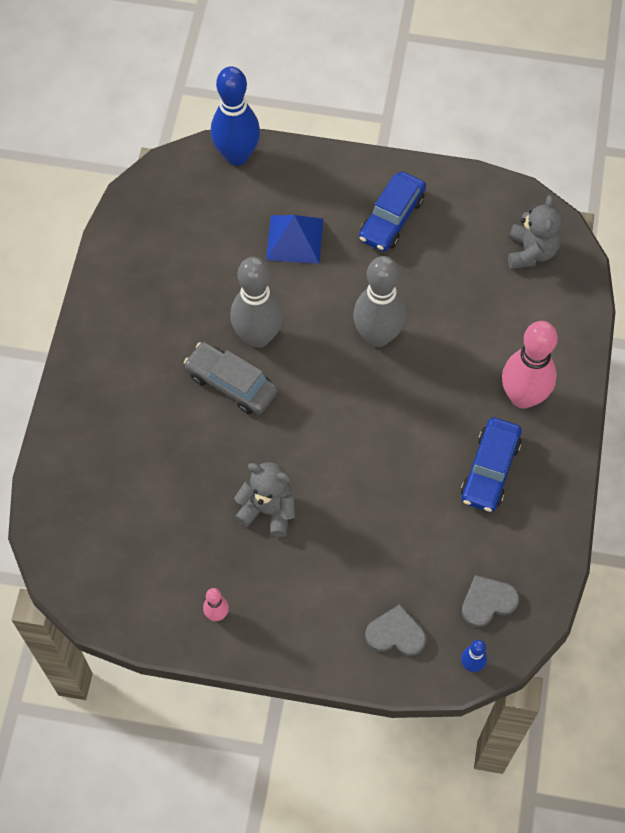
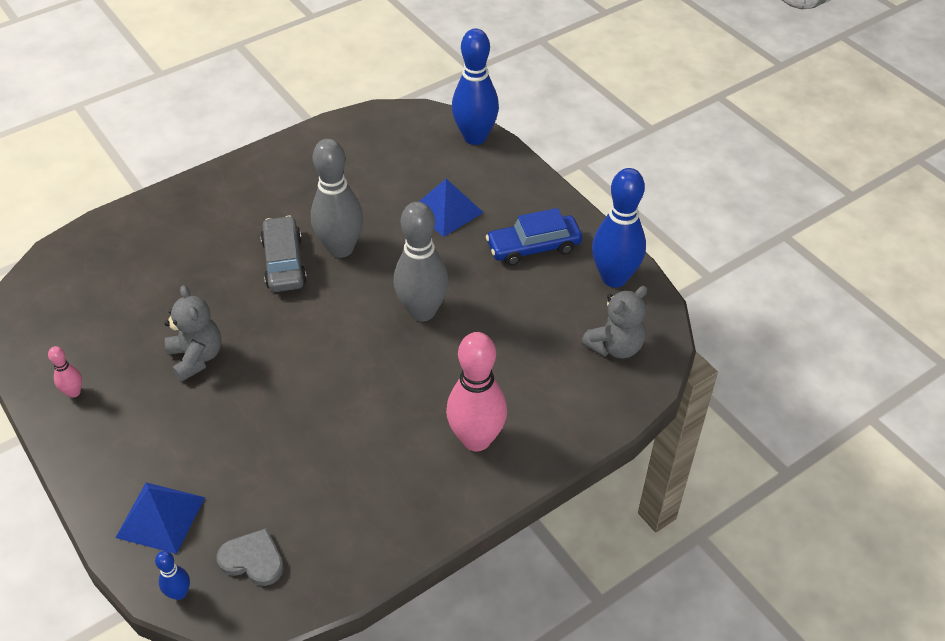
camera: 45 degrees right, 15 degrees down
(396, 634) = (160, 517): grey heart -> blue pyramid
(472, 198) = (614, 278): none -> blue bowling pin
(490, 470) = (382, 468): blue car -> none

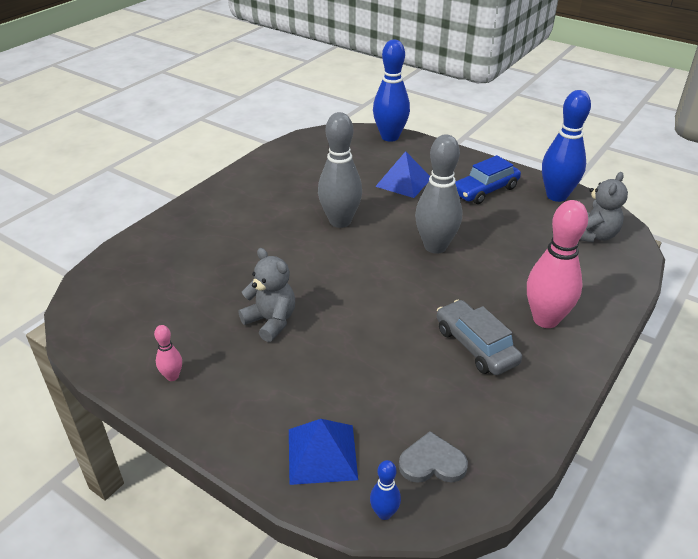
camera: 20 degrees left, 10 degrees down
(284, 262) = (300, 240): grey car -> grey car (476, 346)

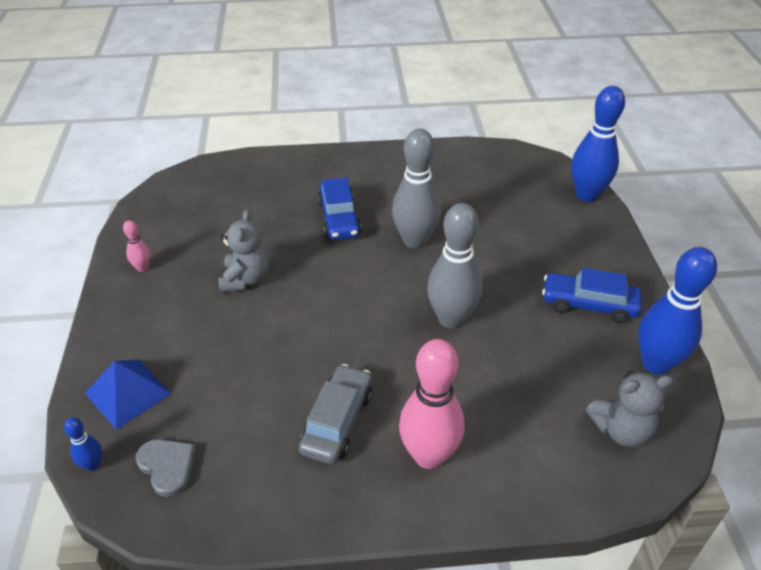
camera: 50 degrees right, 5 degrees up
(267, 241) = (339, 218): none -> blue car
(403, 182) = (525, 244): blue pyramid -> none

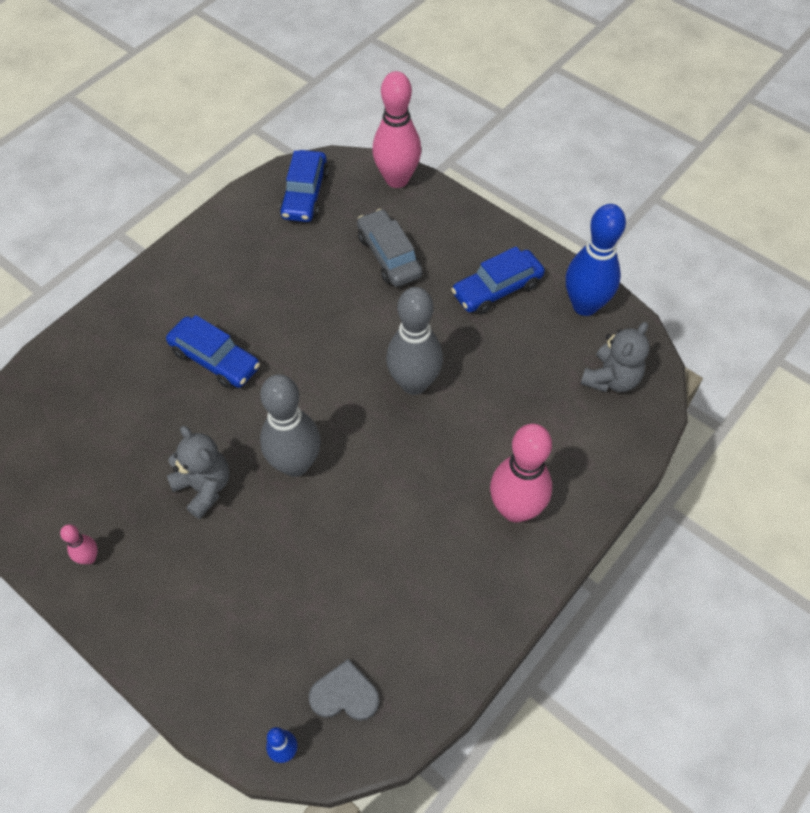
camera: 45 degrees left, 15 degrees up
(127, 393) = (234, 673): blue pyramid -> none
(337, 421) = (426, 542): grey car -> grey car (389, 256)
(415, 241) = (307, 332): grey bowling pin -> grey bowling pin (295, 464)
(508, 168) = (305, 194): none -> blue car
(587, 195) = (397, 179): blue bowling pin -> pink bowling pin

